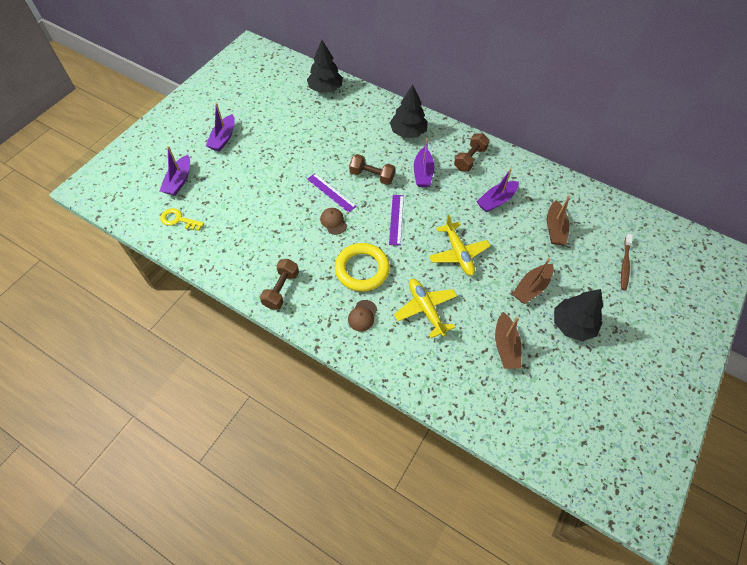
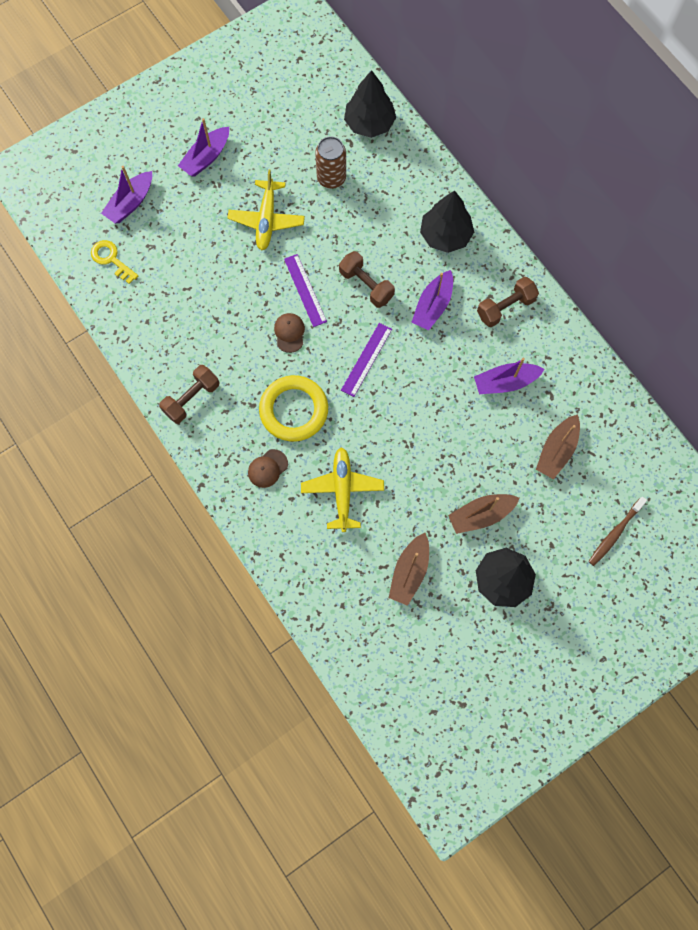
camera: 25 degrees right, 15 degrees up
(316, 124) = (331, 178): none -> brown can
(458, 253) = (417, 435): yellow plane -> yellow plane (267, 220)

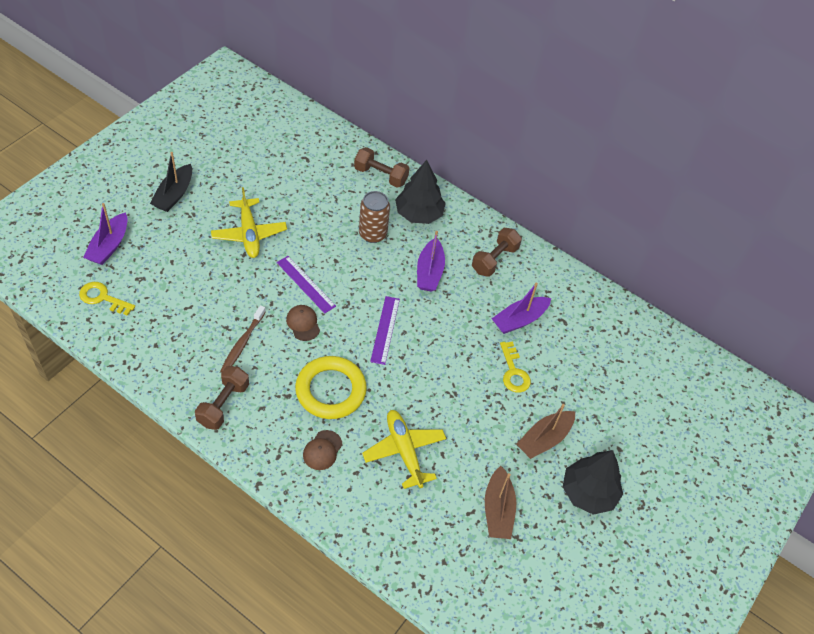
camera: 25 degrees left, 20 degrees down
(206, 157) = (174, 194): purple boat -> black boat
(331, 178) = (299, 189): brown can -> brown can (372, 234)
(366, 285) = (362, 268): brown dumbbell -> brown dumbbell (380, 175)
(369, 123) = (318, 141): black tree -> none
(477, 437) = (513, 372): none -> yellow key
(556, 450) = (588, 366): brown boat -> none
(614, 533) = (670, 423): brown toothbrush -> brown toothbrush (242, 343)

